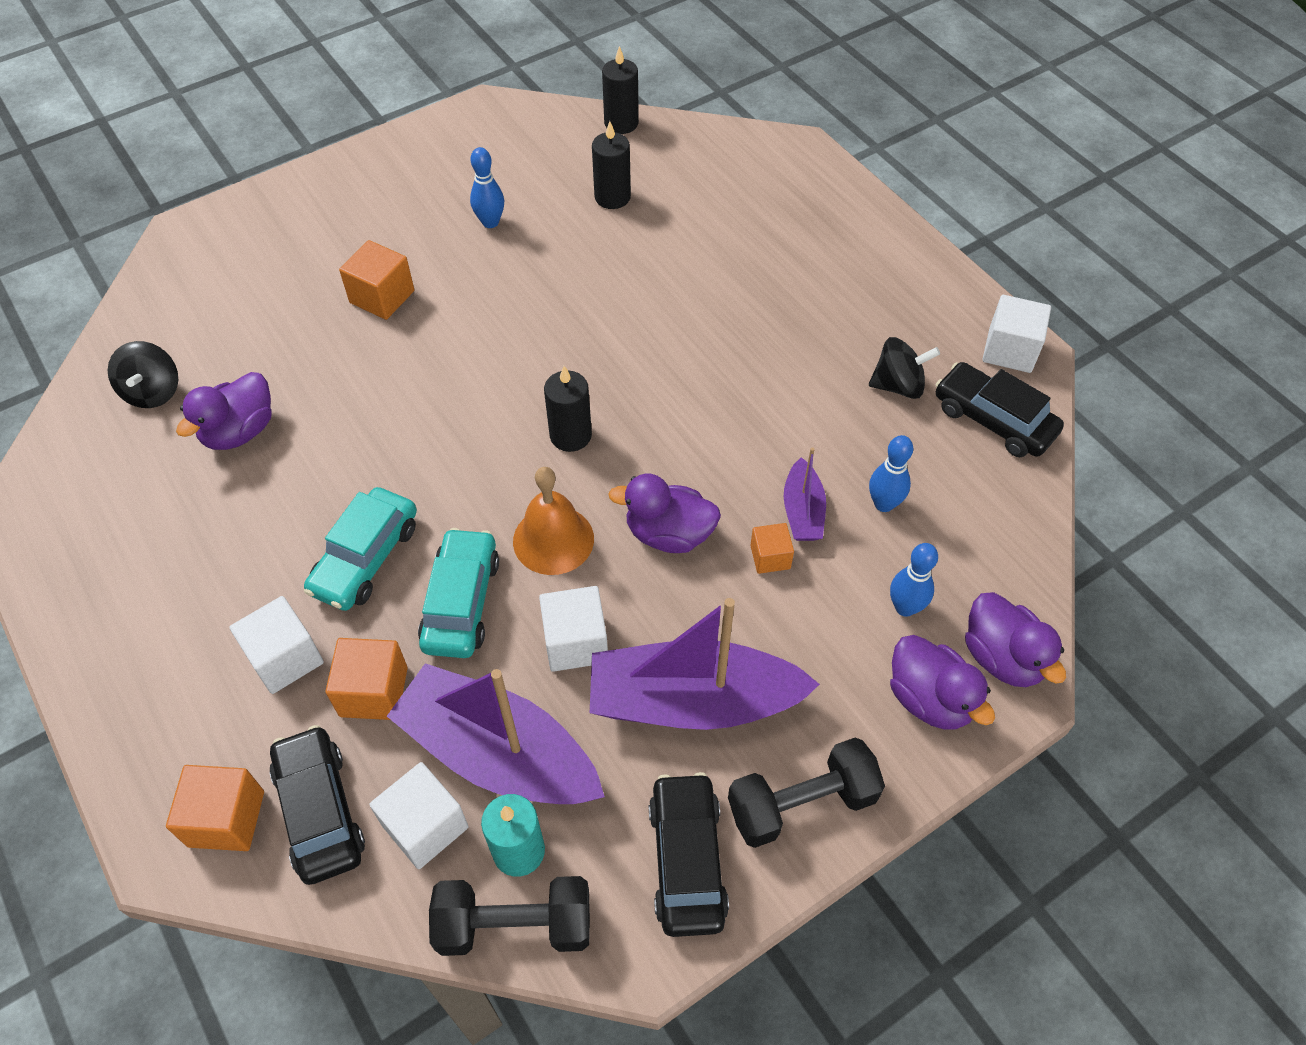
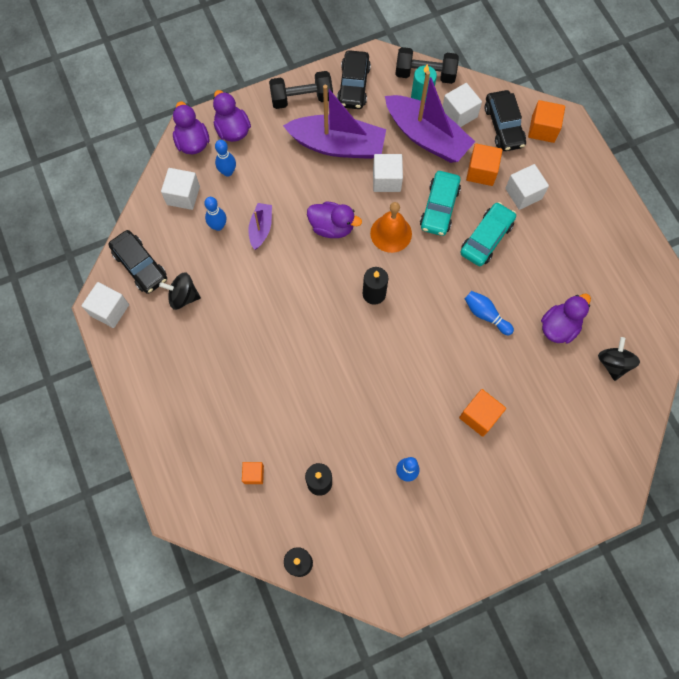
camera: 170 degrees left, 15 degrees up
(369, 431) = (486, 315): none -> blue bowling pin
(770, 557) = (284, 207): orange cube -> orange cube (253, 474)
(973, 548) = (183, 195): none -> white cube

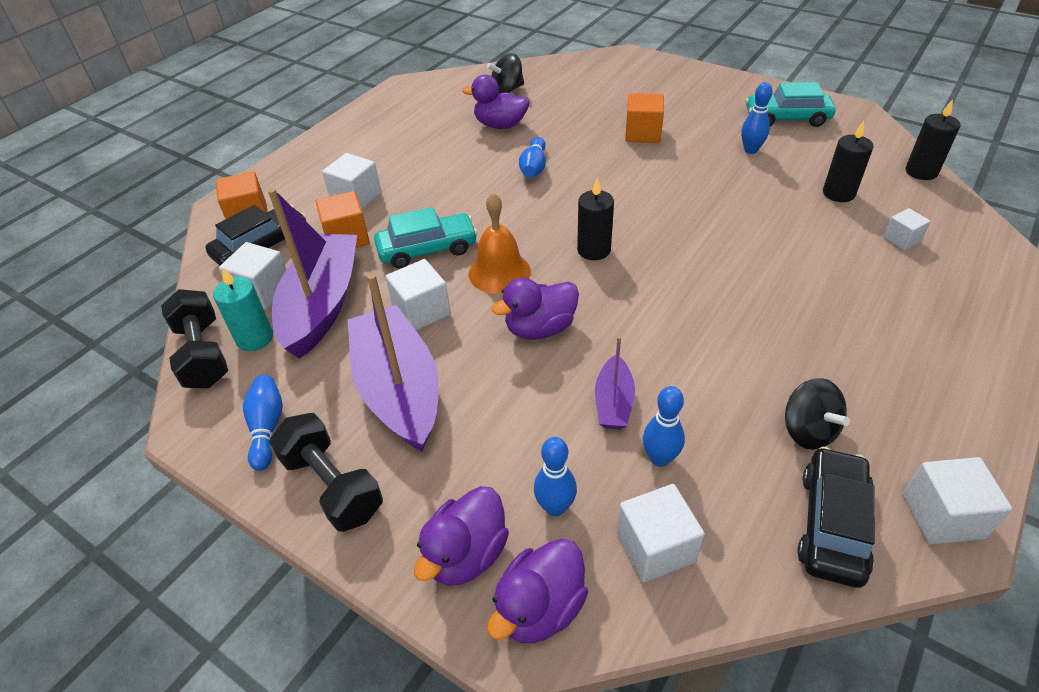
camera: 120 degrees left, 25 degrees down
(253, 474) = (902, 239): orange cube -> white cube
(261, 228) = (613, 402): purple boat -> purple boat turned 60 degrees counterclockwise
(332, 227) = (540, 328): purple duck -> purple duck turned 105 degrees counterclockwise
(353, 85) = (267, 428): black car -> blue bowling pin
(486, 238) = (439, 200): turquoise car -> turquoise car (787, 118)

